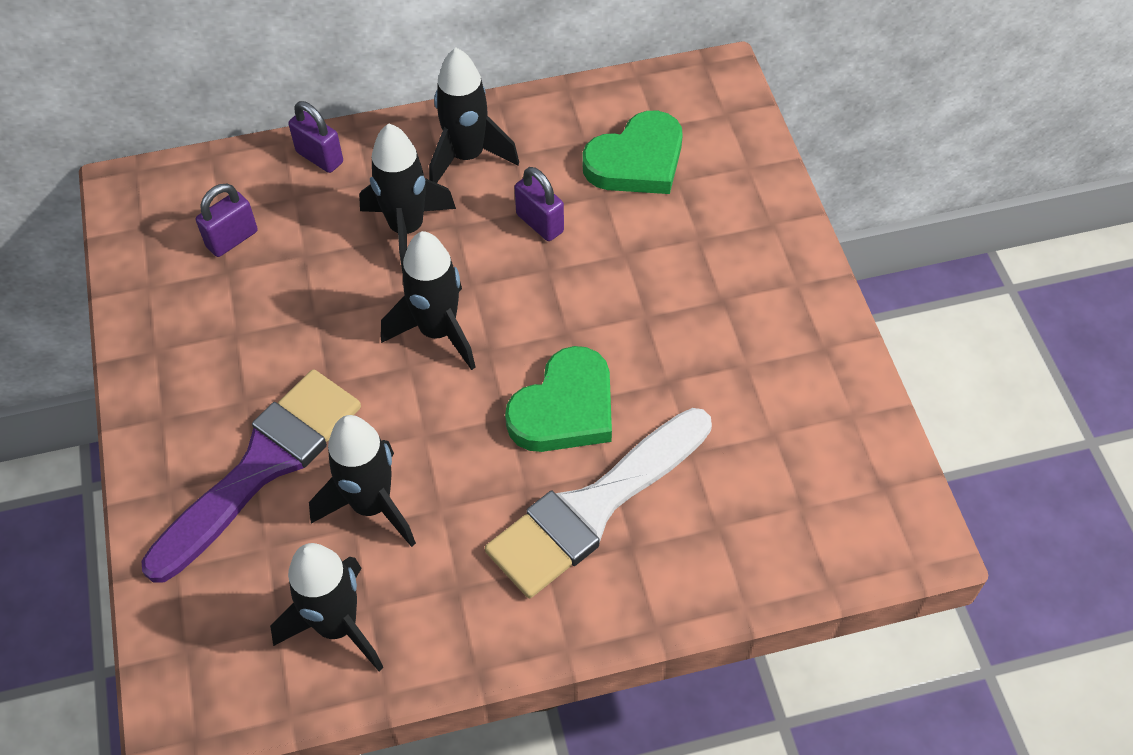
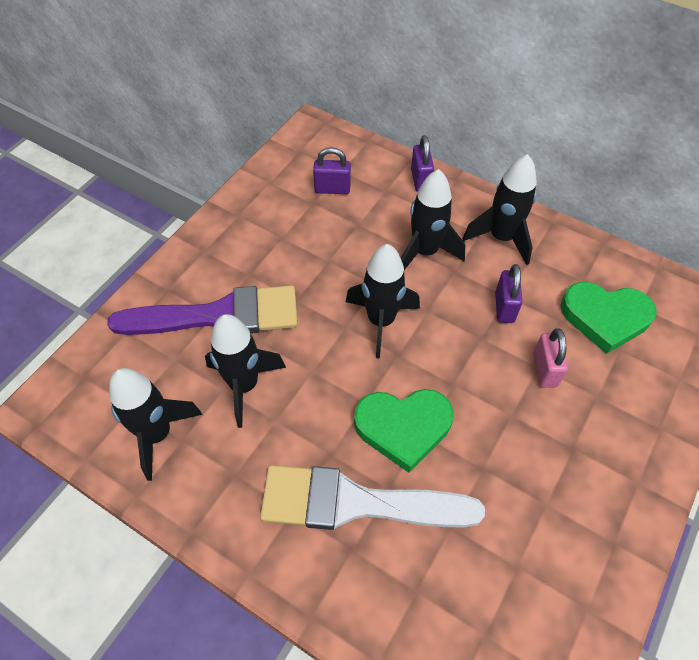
camera: 45 degrees right, 0 degrees up
(633, 252) = (544, 370): none -> pink padlock

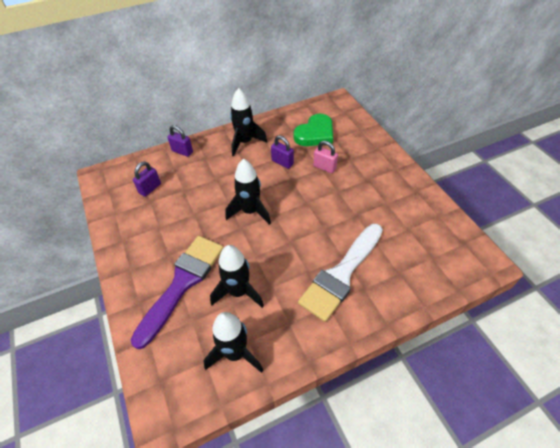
camera: 55 degrees left, 5 degrees down
(403, 427) = (315, 234): green heart -> none
(425, 252) = (226, 173): black rocket -> none

